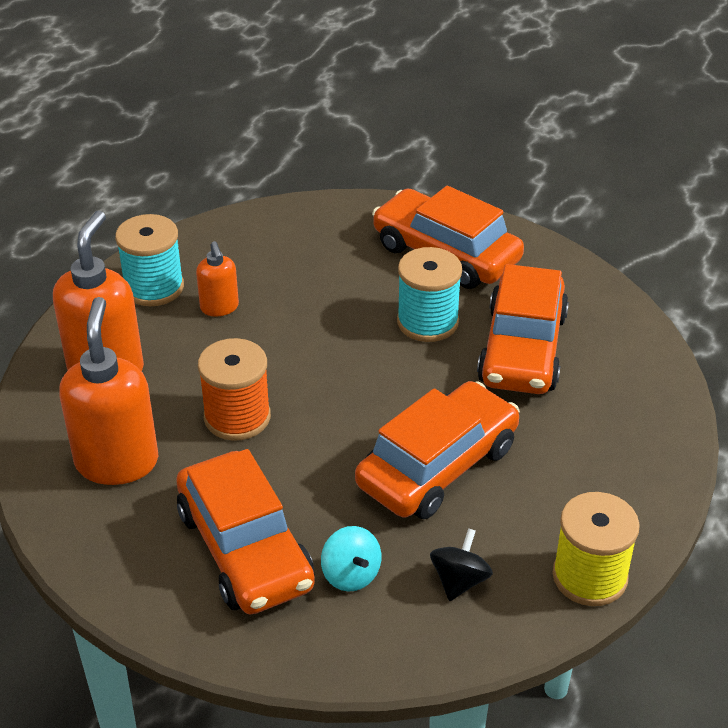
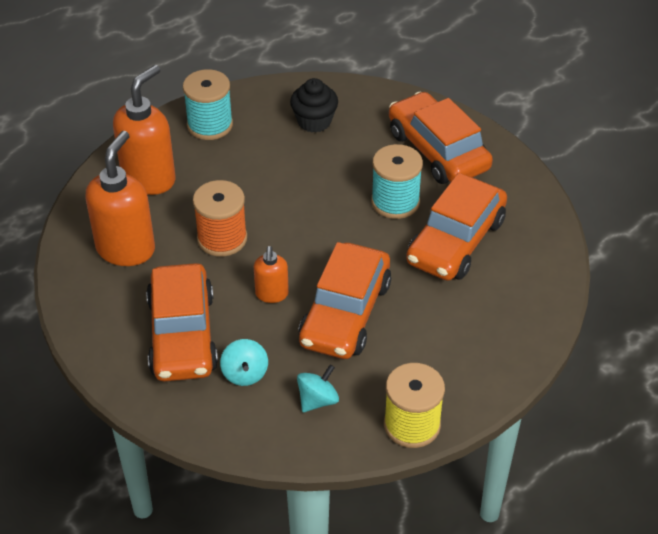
camera: 20 degrees right, 5 degrees up
(219, 308) = (249, 152): orange soap dispenser -> orange soap dispenser (272, 294)
(282, 254) = (314, 121): none -> black cupcake
(437, 466) = (345, 313): orange car -> orange car turned 135 degrees clockwise
(459, 581) = (317, 400): black spinning top -> turquoise spinning top

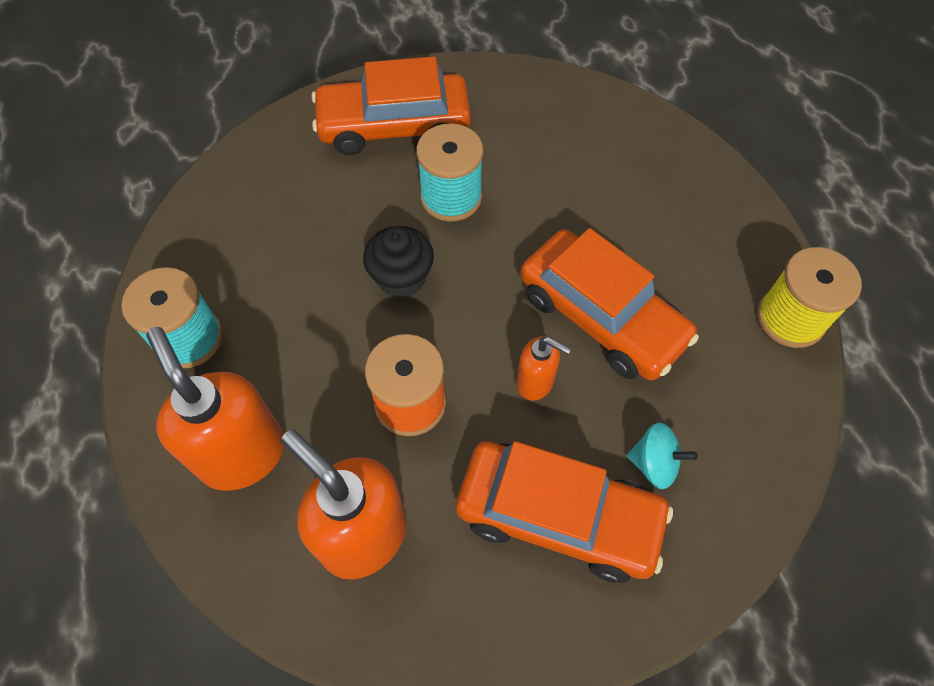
camera: 65 degrees left, 15 degrees up
(314, 121) = (265, 221): black cupcake -> black cupcake (401, 277)
(317, 400) = (724, 398): turquoise spinning top -> none
(456, 241) = (542, 169): orange car -> none

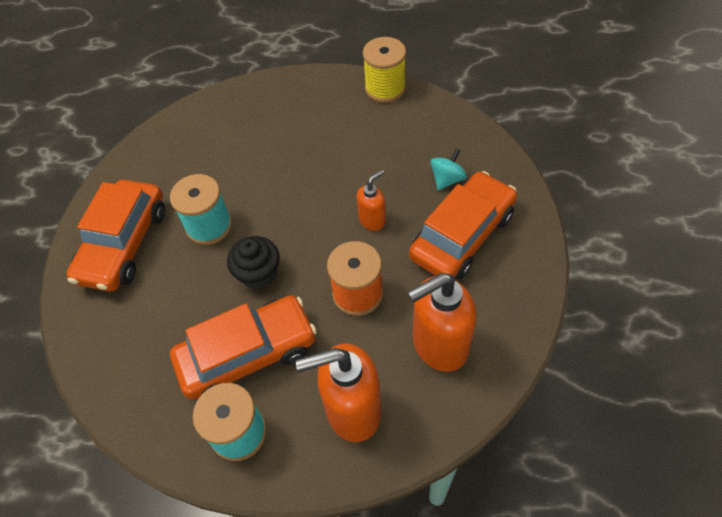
camera: 65 degrees left, 5 degrees down
(601, 316) = (342, 172): orange car -> orange car (248, 354)

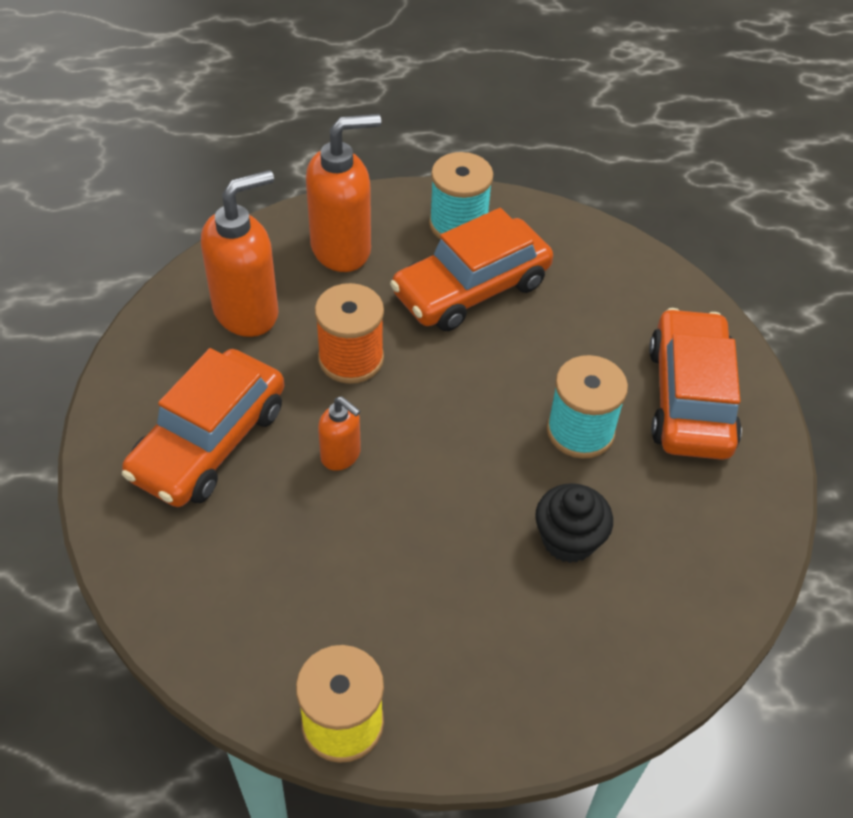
camera: 165 degrees right, 5 degrees down
(258, 274) = (486, 373): black cupcake -> black cupcake (568, 540)
(372, 220) = (341, 455): orange soap dispenser -> orange soap dispenser turned 90 degrees counterclockwise
(447, 179) = (227, 529): turquoise spinning top -> none

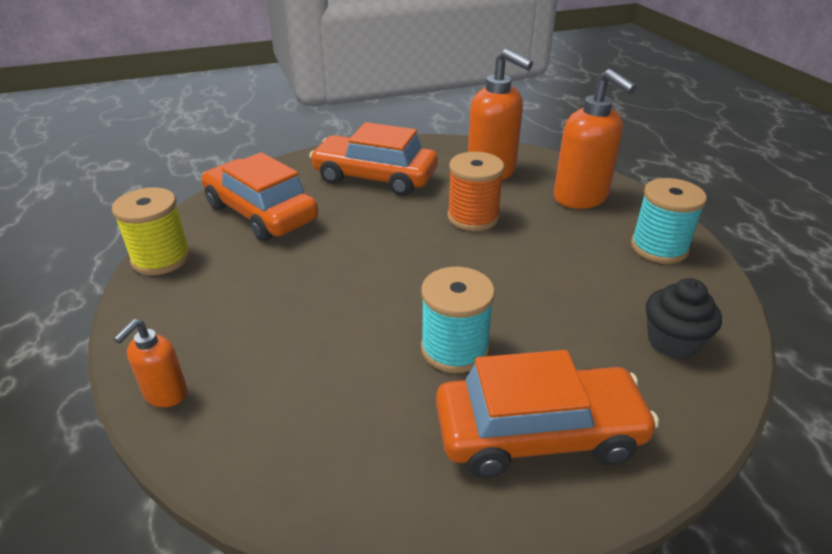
camera: 80 degrees right, 15 degrees down
(341, 455) = (381, 226): orange soap dispenser -> orange soap dispenser (165, 394)
(471, 288) = (587, 264): orange car -> orange car (261, 213)
(568, 540) = (327, 353): black cupcake -> black cupcake (673, 342)

